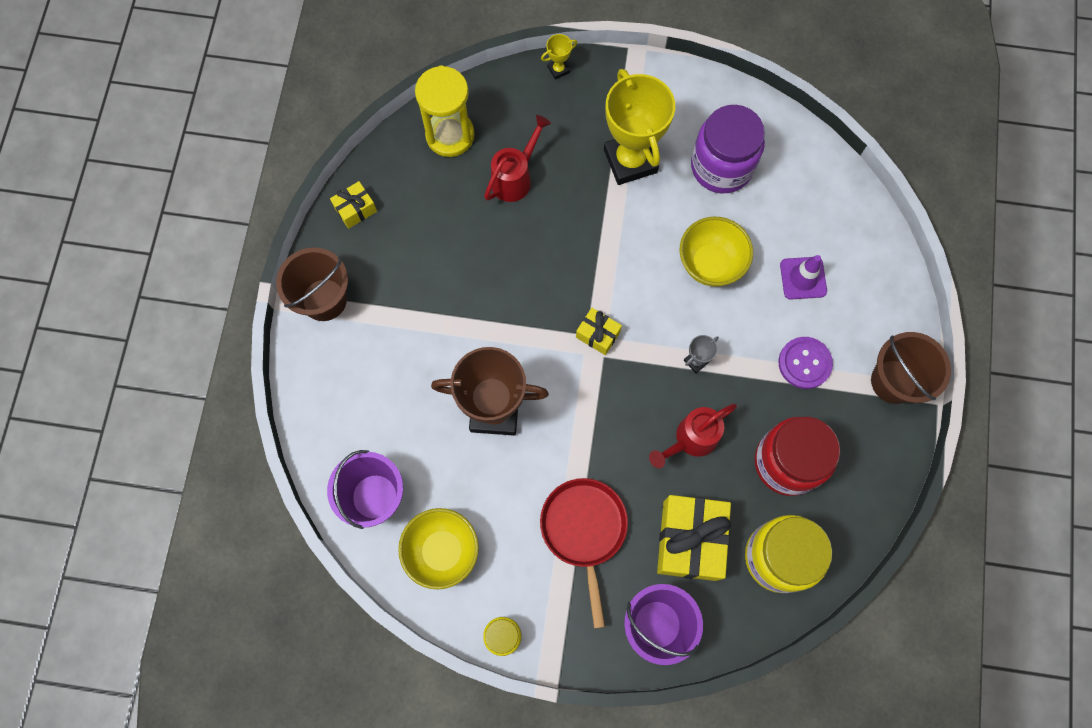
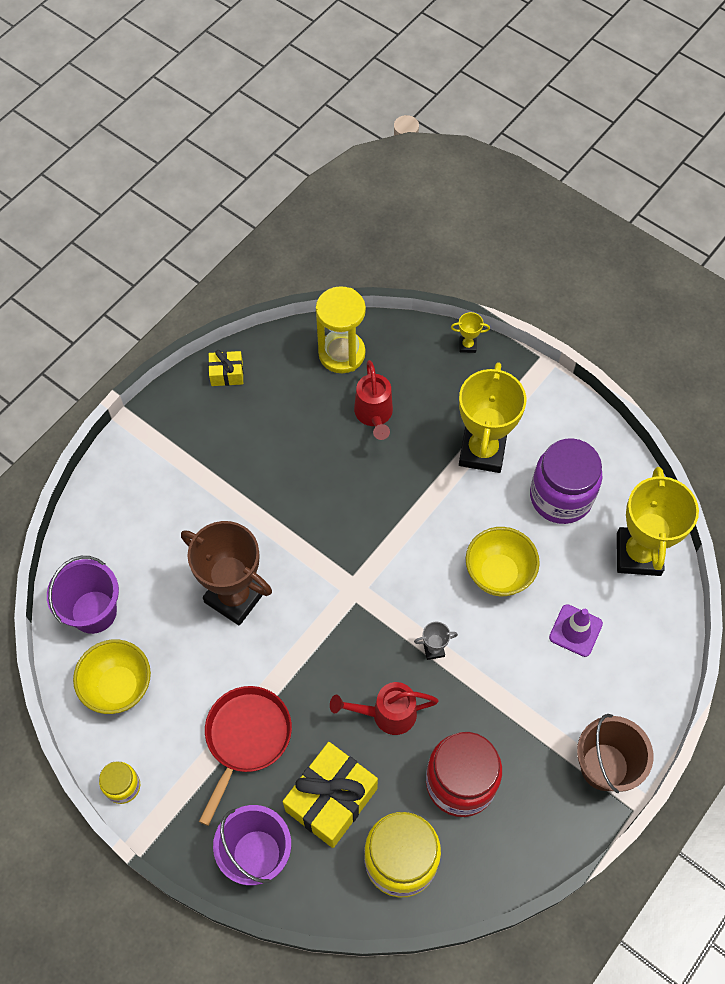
camera: 30 degrees right, 10 degrees down
(324, 299) = (156, 432): brown bucket -> none
(515, 178) = (374, 415): red watering can -> red watering can turned 105 degrees clockwise
(598, 334) = (362, 581): yellow gift -> none
(804, 363) = (530, 705): purple button -> none
(815, 183) = (638, 554): none -> yellow trophy

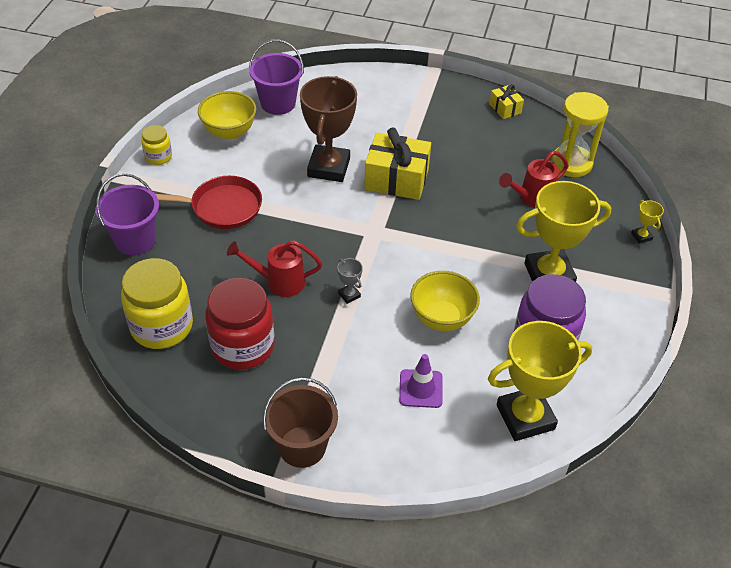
camera: 65 degrees right, 15 degrees down
(331, 799) = (194, 269): yellow gift -> yellow gift (396, 179)
(387, 714) = (279, 282): red watering can -> red watering can turned 60 degrees counterclockwise

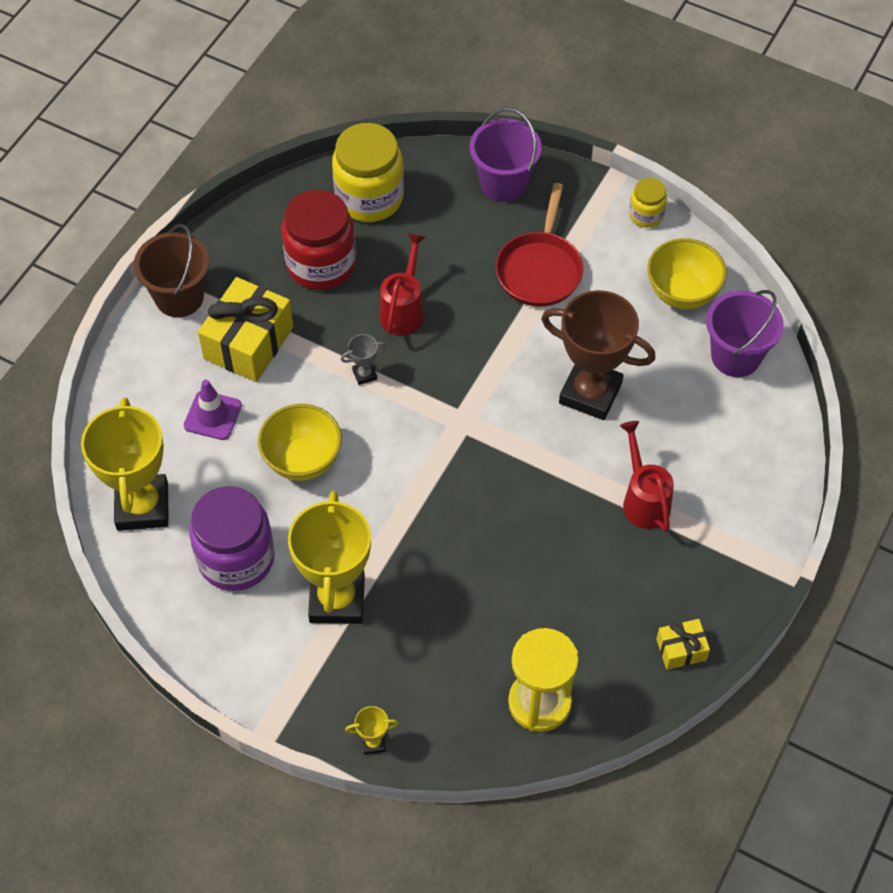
camera: 105 degrees right, 10 degrees up
(396, 179) = (551, 467): yellow gift -> yellow gift (248, 343)
(531, 198) = (479, 624): red watering can -> red watering can (643, 500)

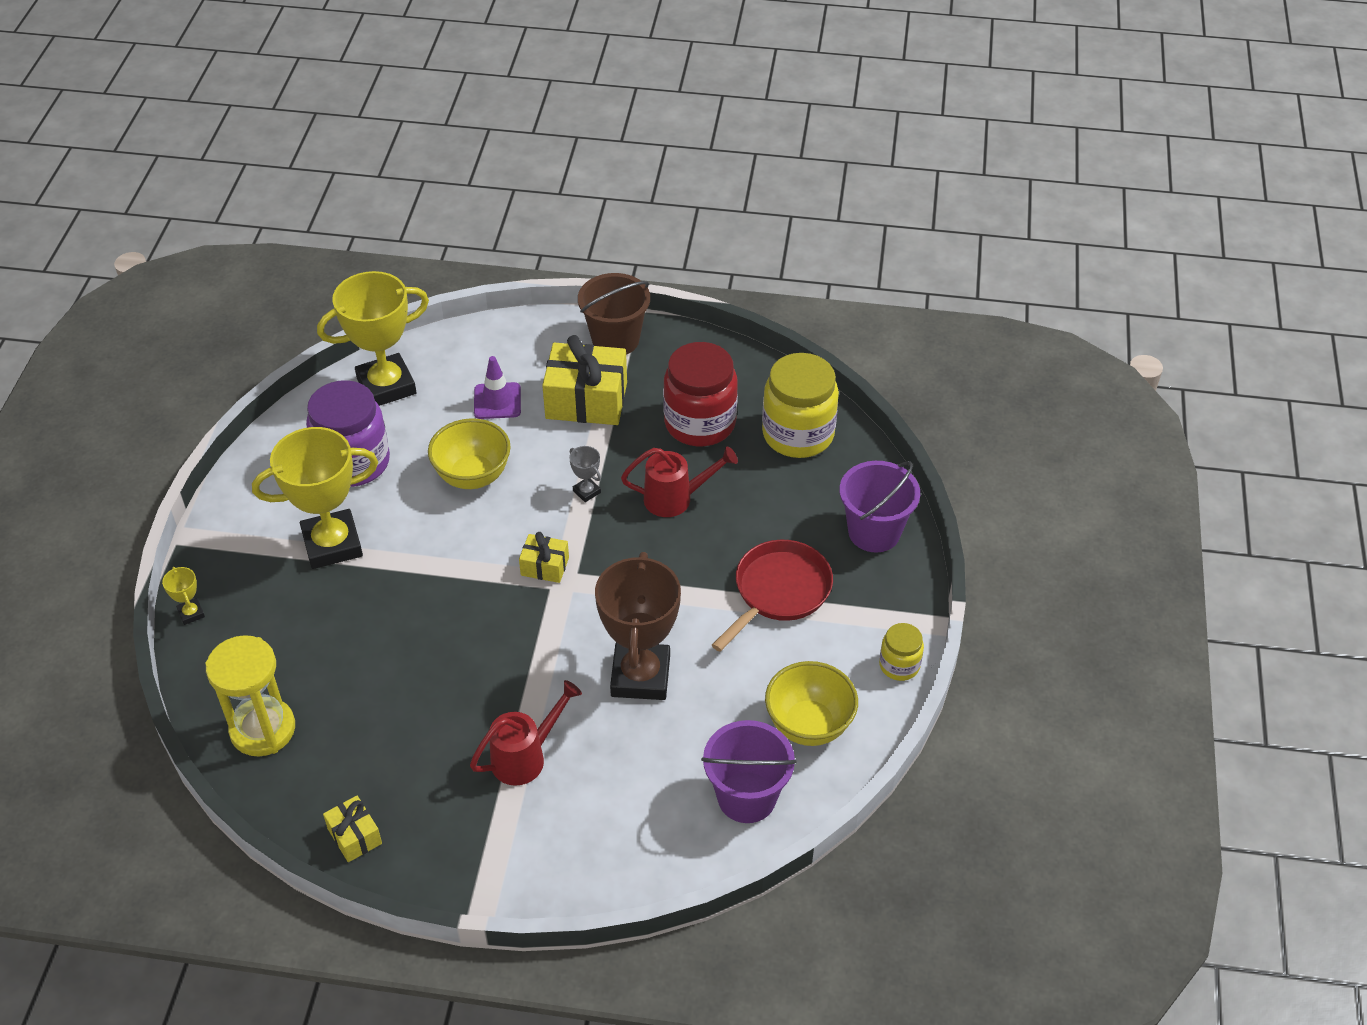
camera: 70 degrees right, 10 degrees down
(440, 431) = (545, 566): none -> yellow gift
(540, 269) = (778, 592): red pan -> red pan turned 135 degrees clockwise

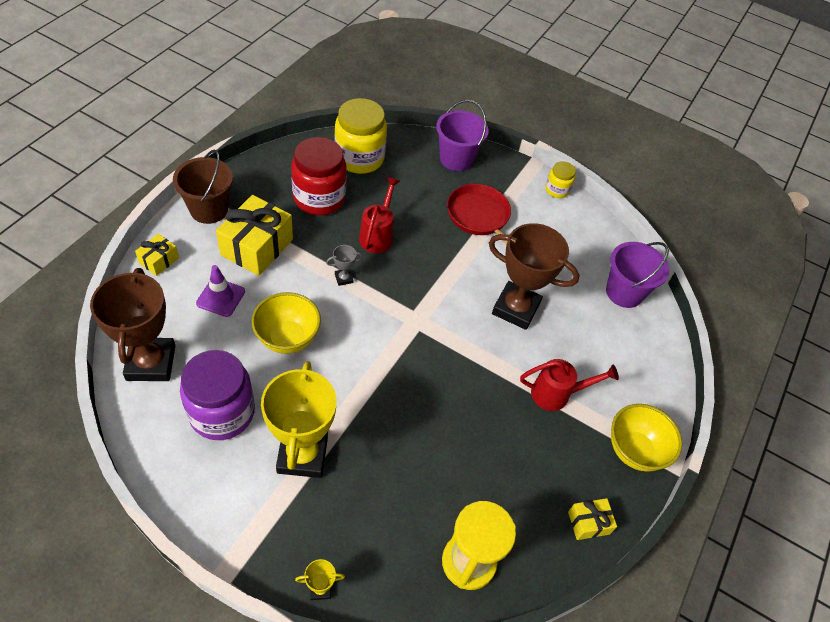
camera: 75 degrees left, 5 degrees up
(386, 386) = (151, 363): yellow trophy -> brown trophy
(525, 757) = (556, 394): red watering can -> red watering can turned 105 degrees clockwise
(545, 566) = (398, 326): yellow gift -> yellow gift (159, 260)
(809, 725) = (583, 244): yellow bowl -> yellow bowl (634, 450)

